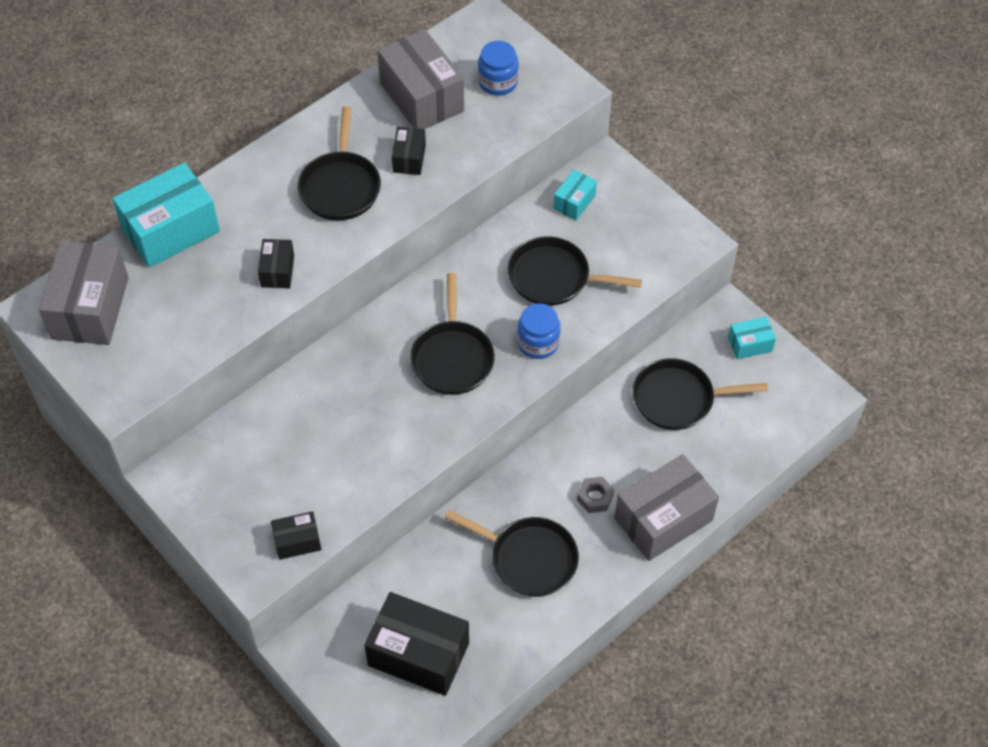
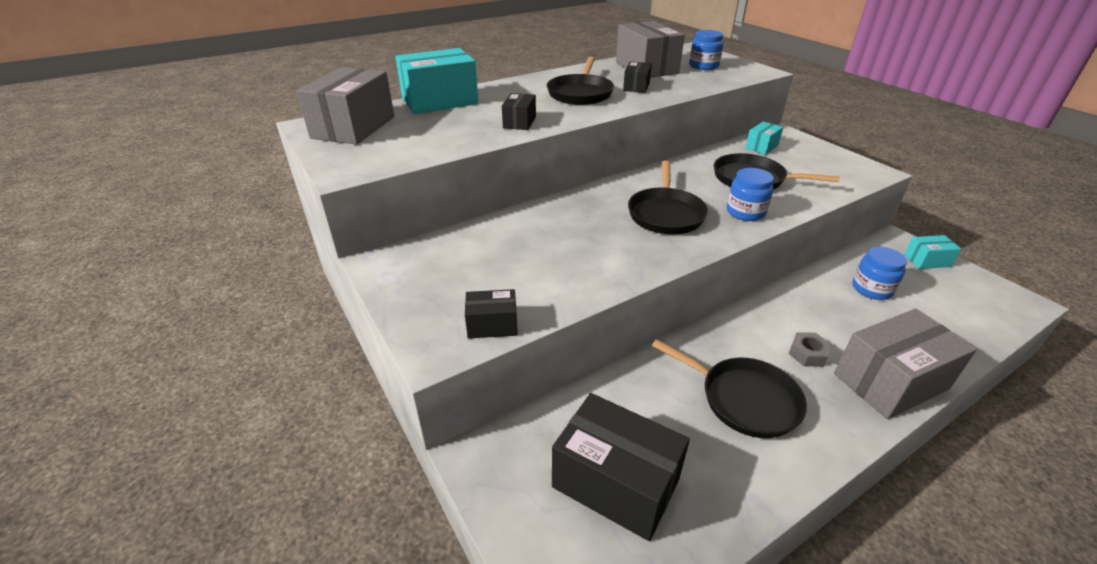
camera: 10 degrees right, 20 degrees down
(678, 398) = (872, 289): black pan -> blue jar

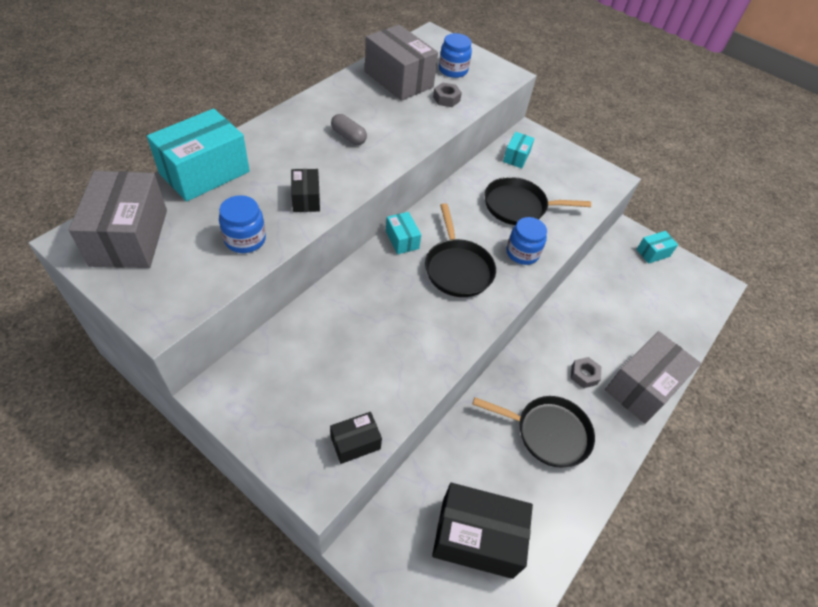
camera: 25 degrees left, 15 degrees up
(580, 93) = (348, 137): black pan -> grey capsule
(614, 187) = (402, 240): none -> turquoise box
(636, 87) = (399, 117): black box -> none
(689, 80) = (446, 99): none -> grey nut
(872, 289) = (618, 294): blue jar -> blue jar (245, 239)

